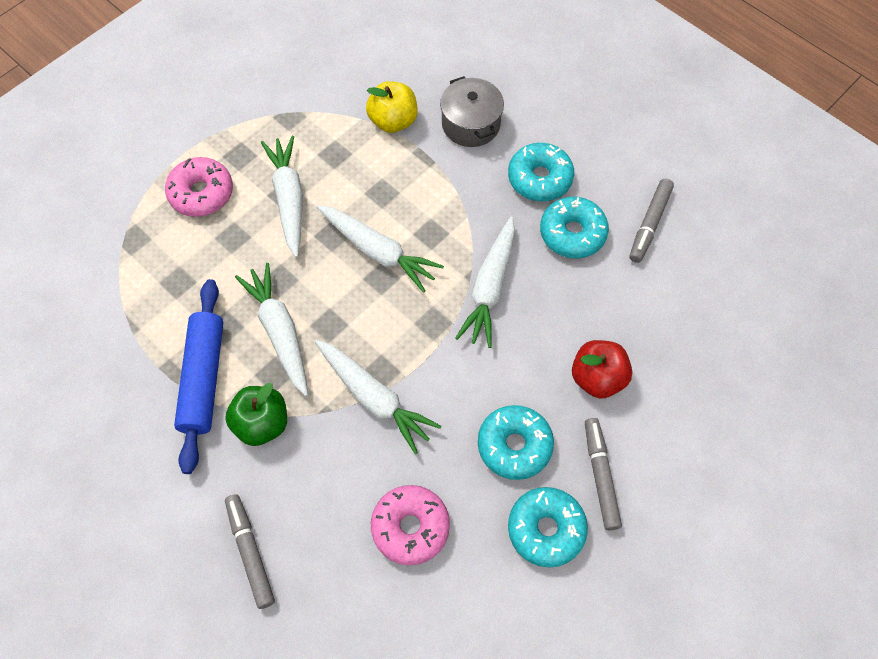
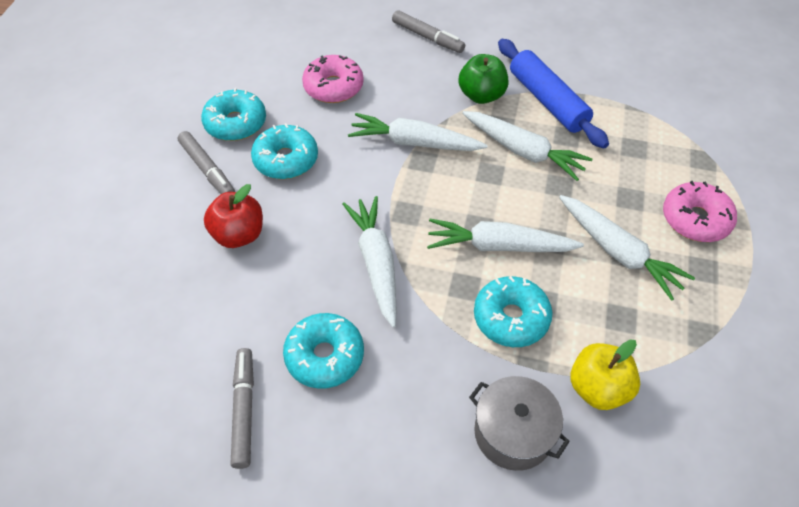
camera: 150 degrees right, 10 degrees down
(539, 178) = (393, 403): turquoise donut -> turquoise donut (511, 318)

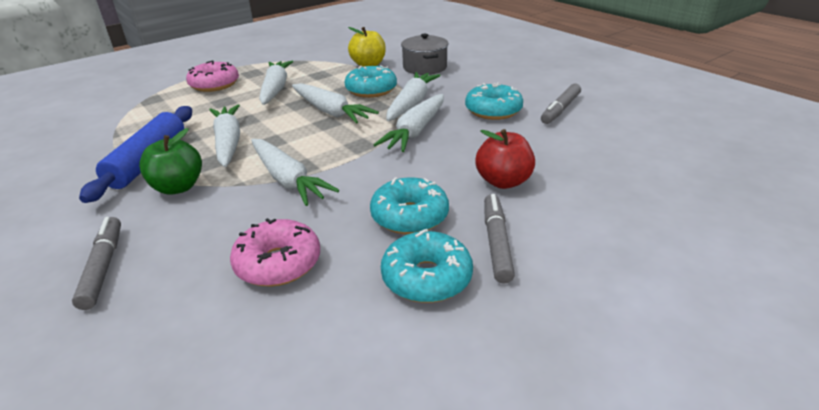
camera: 140 degrees left, 20 degrees down
(431, 315) = (411, 103): none -> white carrot

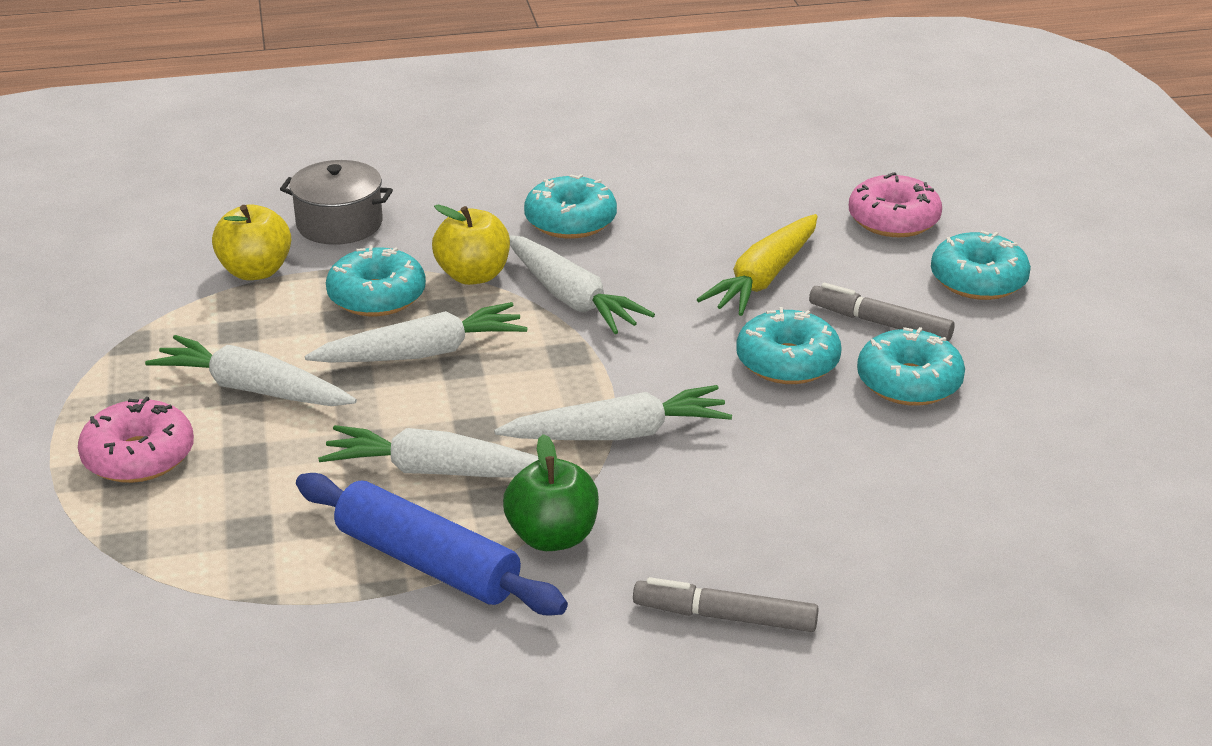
camera: 65 degrees left, 0 degrees up
(278, 263) = (816, 474): pink donut -> pink donut (893, 220)
(411, 103) = (473, 275): white carrot -> yellow apple
(503, 181) = (764, 278): red apple -> yellow carrot
(560, 109) = (619, 175): grey marker -> none
(616, 278) = (978, 280): none -> turquoise donut

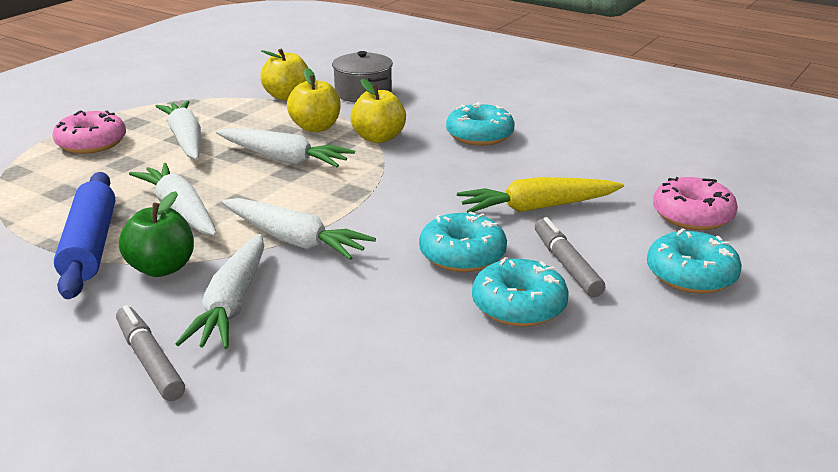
camera: 45 degrees right, 5 degrees down
(377, 296) = (315, 127): turquoise donut -> yellow apple
(571, 298) = (406, 168): white carrot -> white carrot (232, 304)

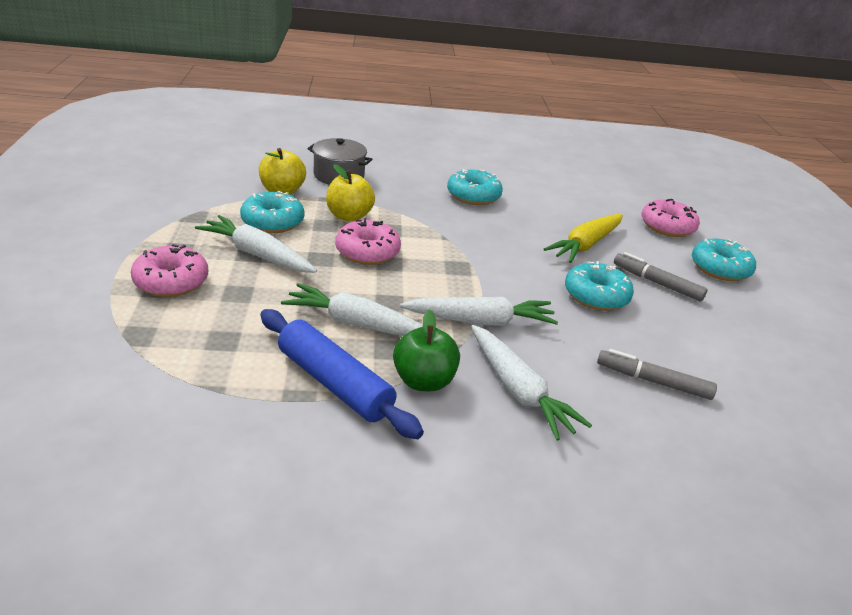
camera: 40 degrees left, 5 degrees up
(150, 361) = (535, 461): grey marker -> grey marker (653, 381)
(284, 159) = (367, 252): white carrot -> pink donut
(378, 138) = (409, 214): yellow apple -> none
(519, 306) = (674, 322): turquoise donut -> turquoise donut (272, 222)

